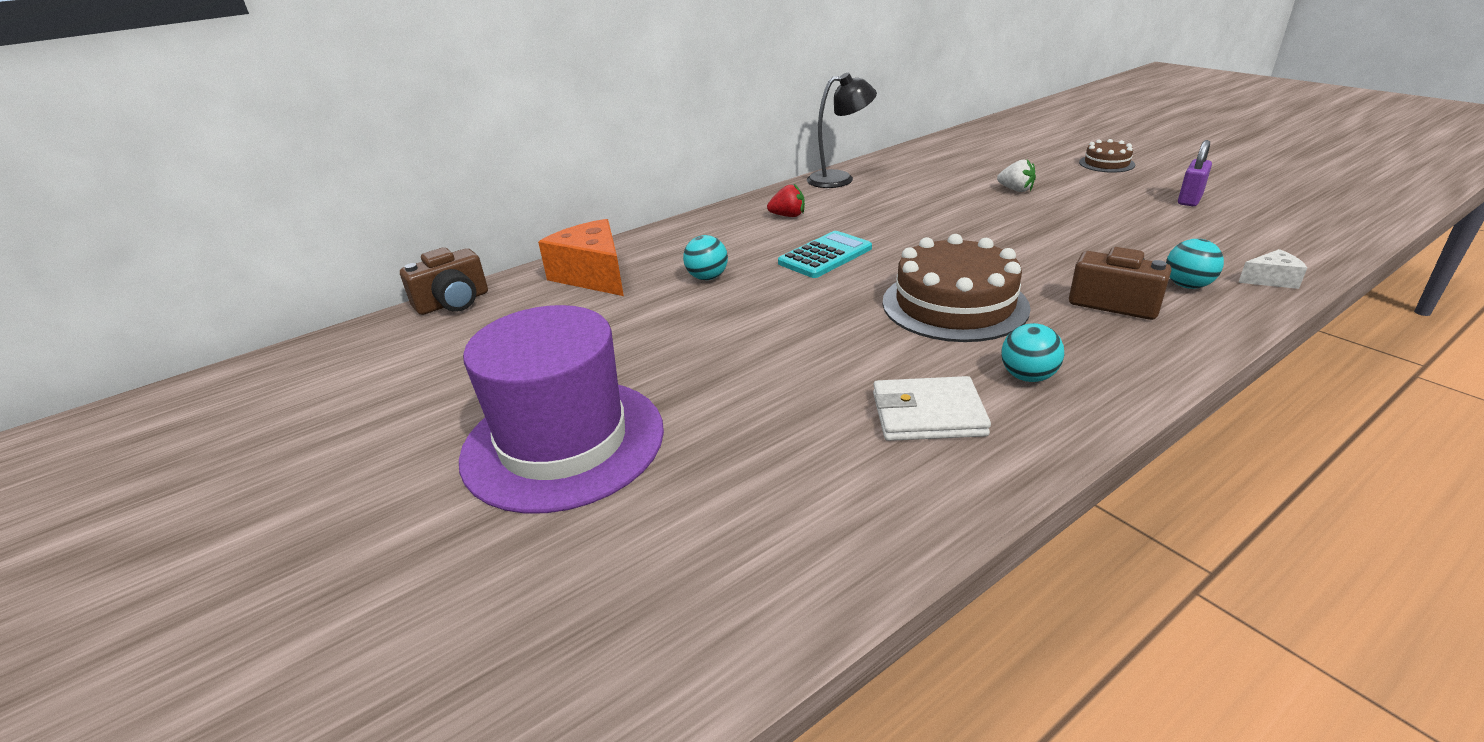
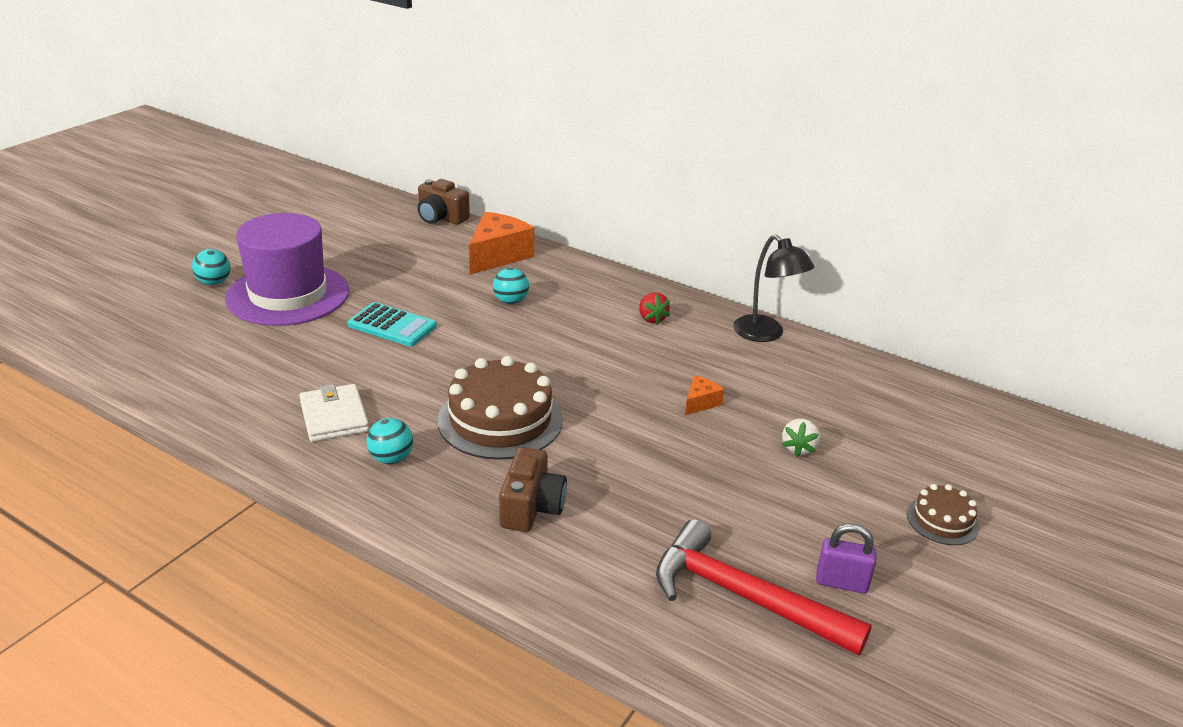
camera: 65 degrees right, 0 degrees up
(825, 256) = (572, 348): turquoise calculator -> turquoise calculator (392, 325)
(942, 214) = (700, 403): none -> orange cheese
(1187, 285) = (584, 556): turquoise ball -> turquoise ball (214, 282)
(1221, 231) = (744, 597): none -> red hammer
(1271, 280) = (619, 618): white cheese -> none

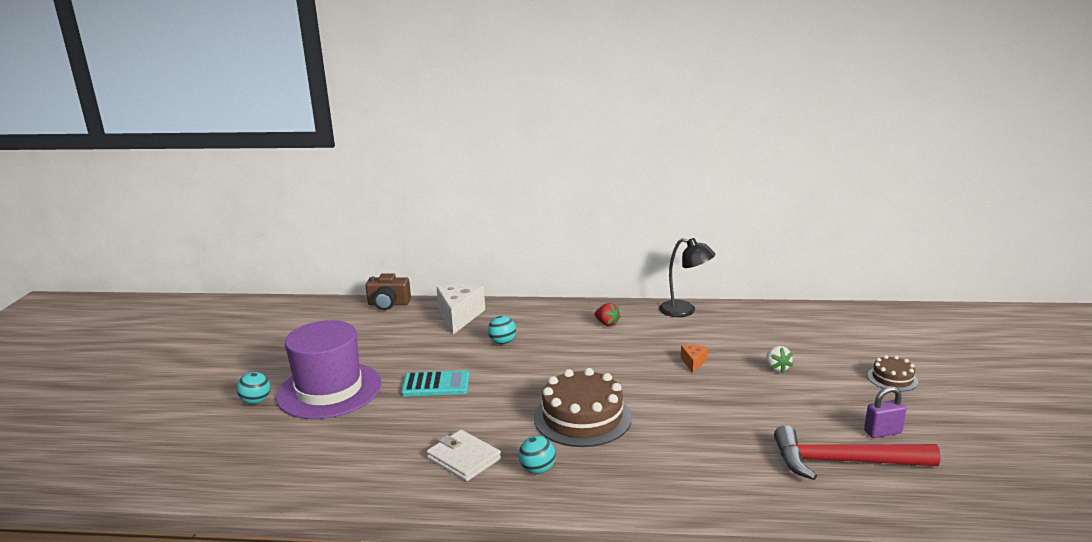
camera: 25 degrees left, 10 degrees down
(498, 256) = (459, 316): orange cheese -> white cheese
(531, 507) = (665, 463): brown camera -> none

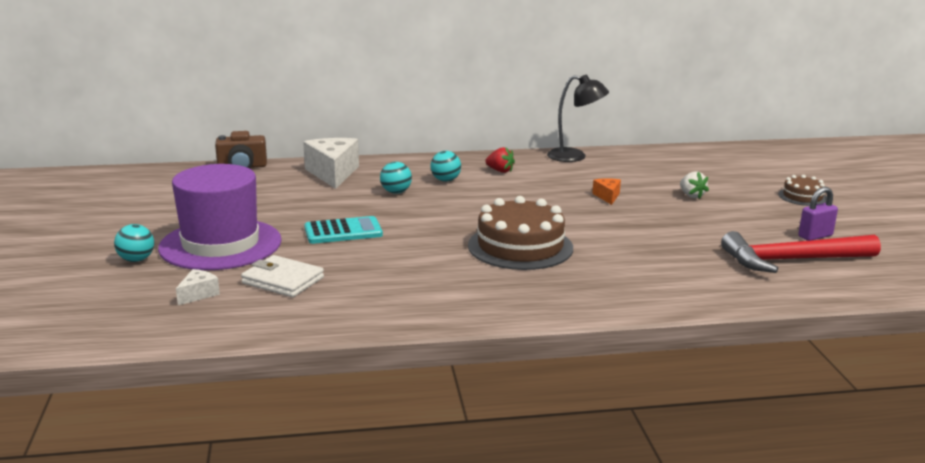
camera: 15 degrees left, 0 degrees up
(284, 445) = (198, 294): none -> white cheese
(464, 458) = (414, 288): white wallet -> white wallet (283, 280)
(537, 470) = (498, 290): turquoise ball -> turquoise ball (445, 180)

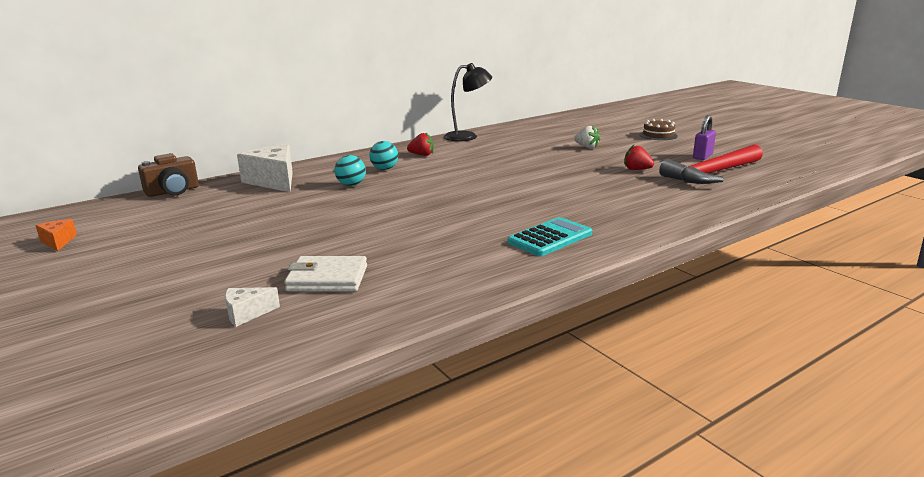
camera: 25 degrees left, 0 degrees up
(136, 260) = (134, 297): turquoise ball -> none
(198, 294) = (247, 313): white cheese -> white cheese turned 120 degrees counterclockwise
(220, 244) = (221, 261): purple hat -> none
(343, 231) = (339, 224): turquoise calculator -> turquoise calculator (550, 238)
(520, 247) = (511, 204): brown cake -> none
(607, 196) = (528, 158): orange cheese -> orange cheese (58, 241)
(709, 236) = (636, 170): none -> red strawberry

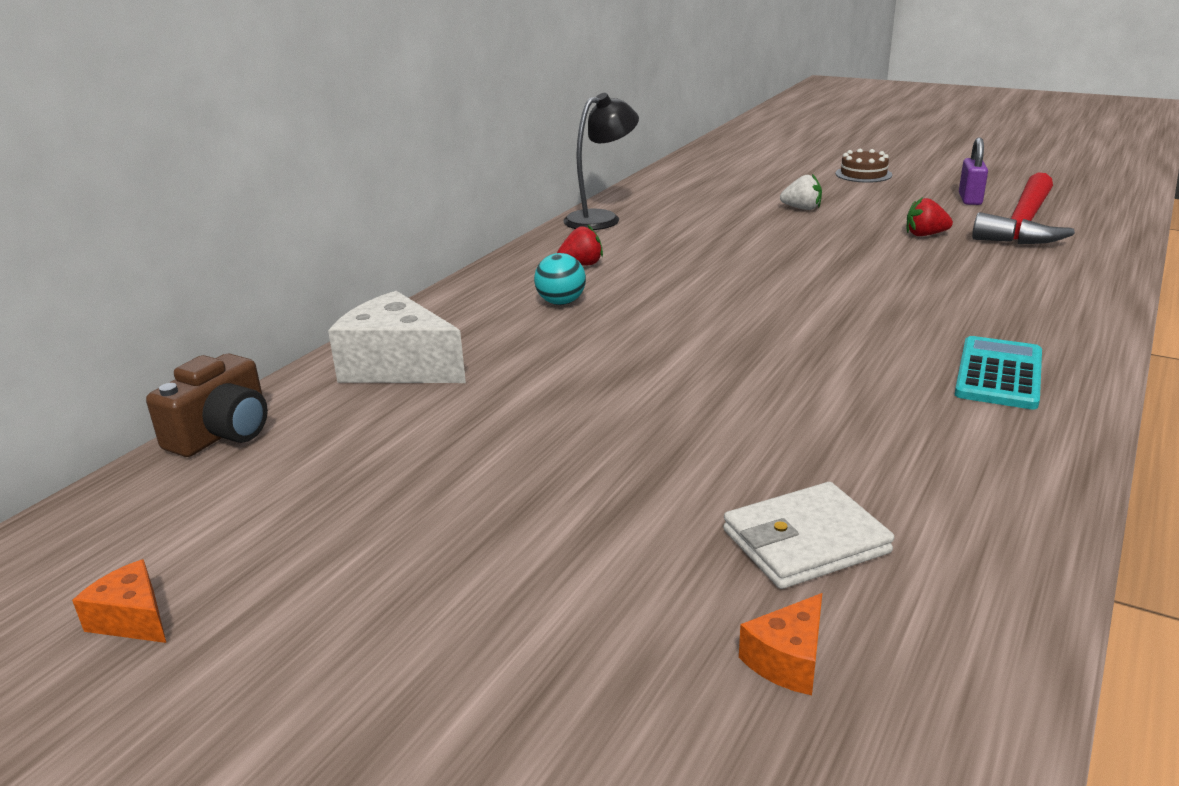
camera: 25 degrees left, 5 degrees up
(247, 313) = (787, 660): white cheese -> orange cheese
(351, 185) = (552, 345): turquoise ball -> none

